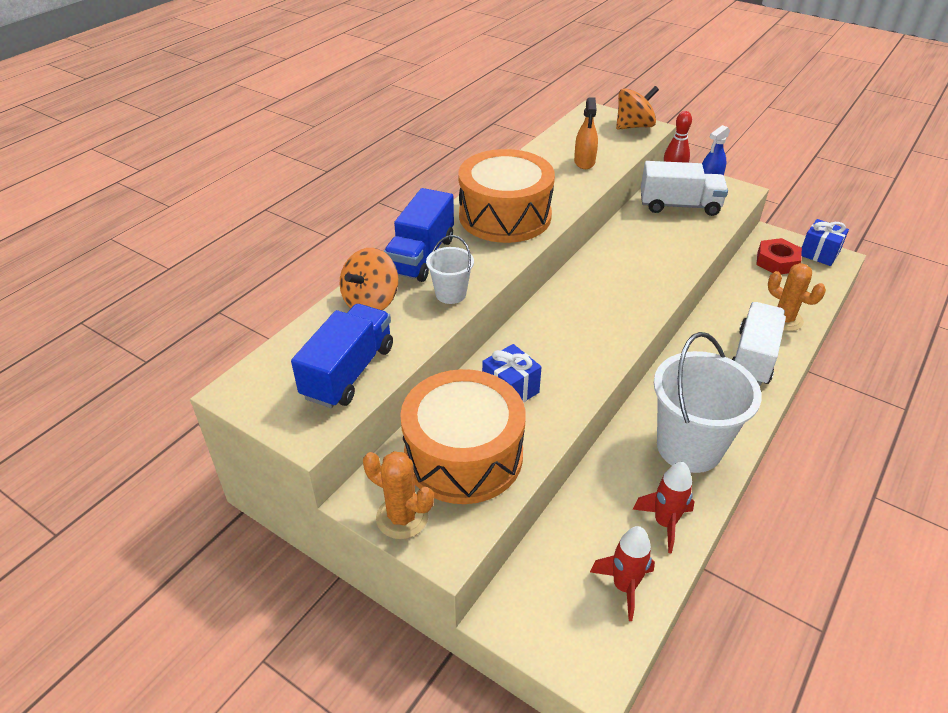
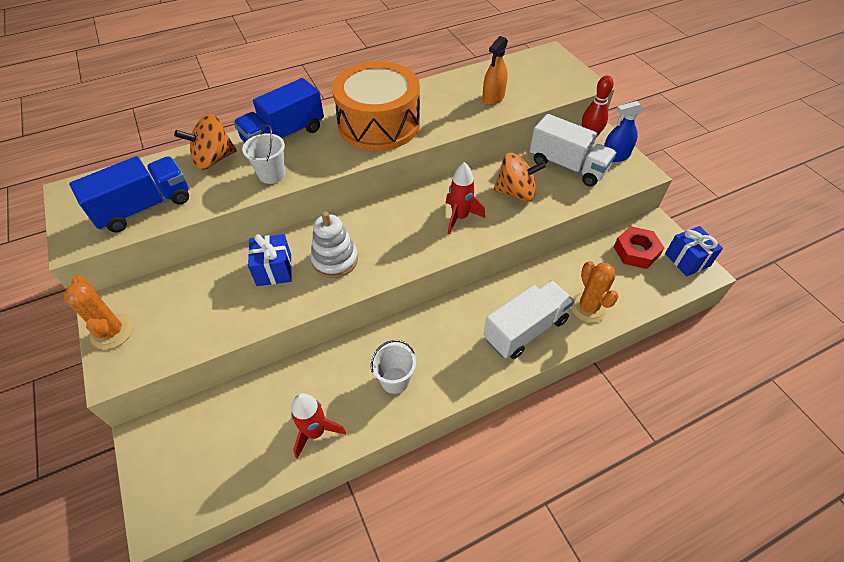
camera: 30 degrees right, 10 degrees up
(463, 455) = (193, 305): orange drum -> none
(560, 357) = (335, 260): none -> white stacking toy
(624, 587) = (239, 464): red rocket -> red rocket (460, 217)
(634, 126) = (572, 78): orange spinning top -> orange spinning top (516, 192)
(689, 447) = (395, 380): white bucket -> white bucket, size x0.49

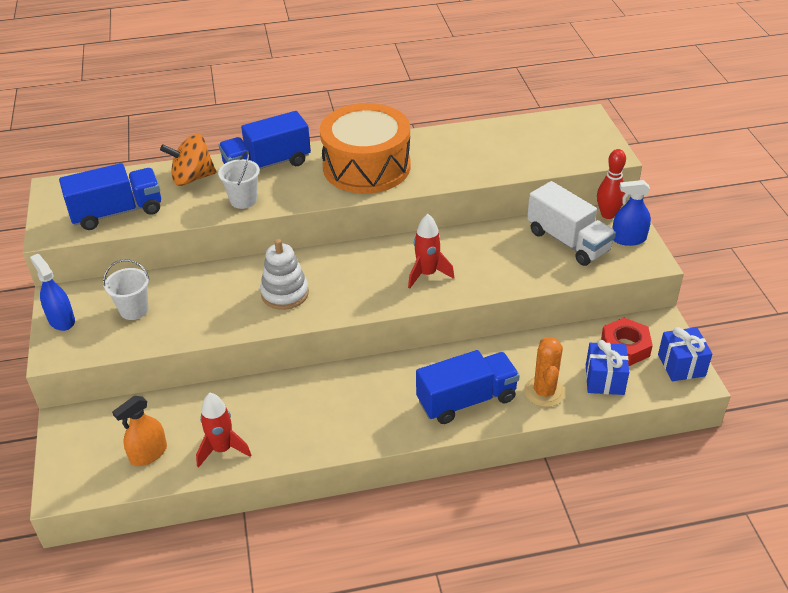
camera: 15 degrees right, 10 degrees down
(112, 331) = (61, 320): orange cactus -> blue spray bottle
(274, 270) = (223, 292): blue gift -> blue gift (604, 379)
(395, 380) = (314, 420): white bucket -> white bucket (134, 310)
(493, 97) = (499, 156): orange spray bottle -> orange spray bottle (148, 453)
(516, 192) = (498, 259): orange spinning top -> none
(525, 329) = (466, 400): white truck -> blue truck

